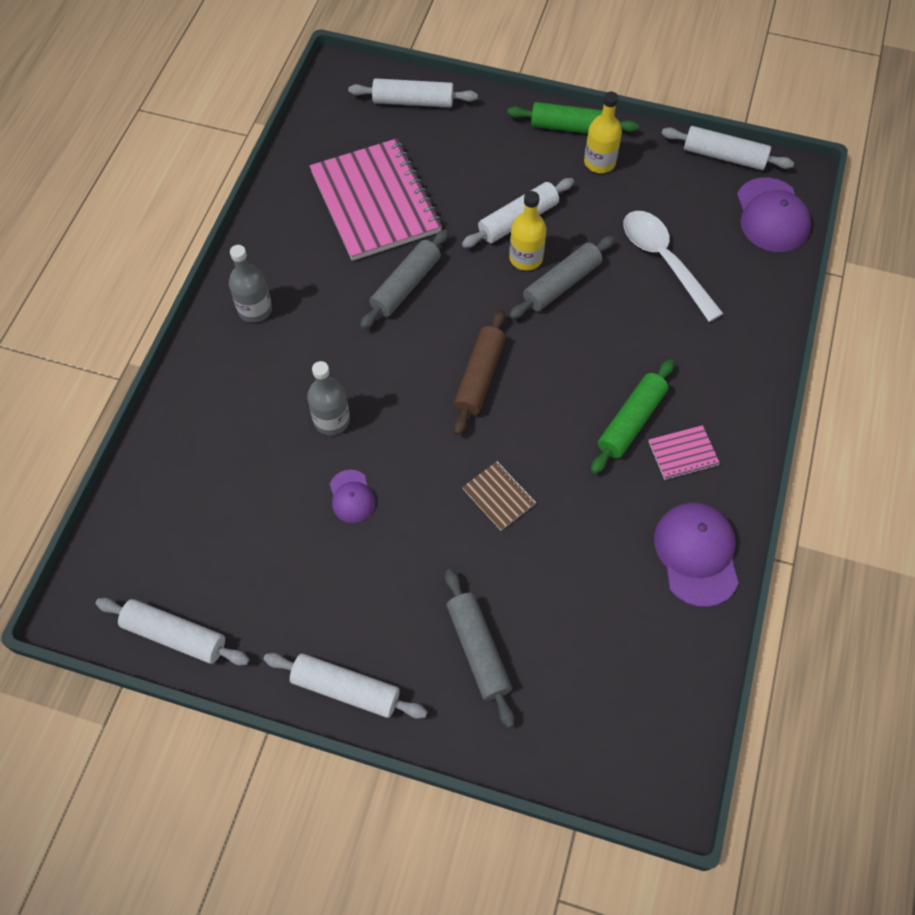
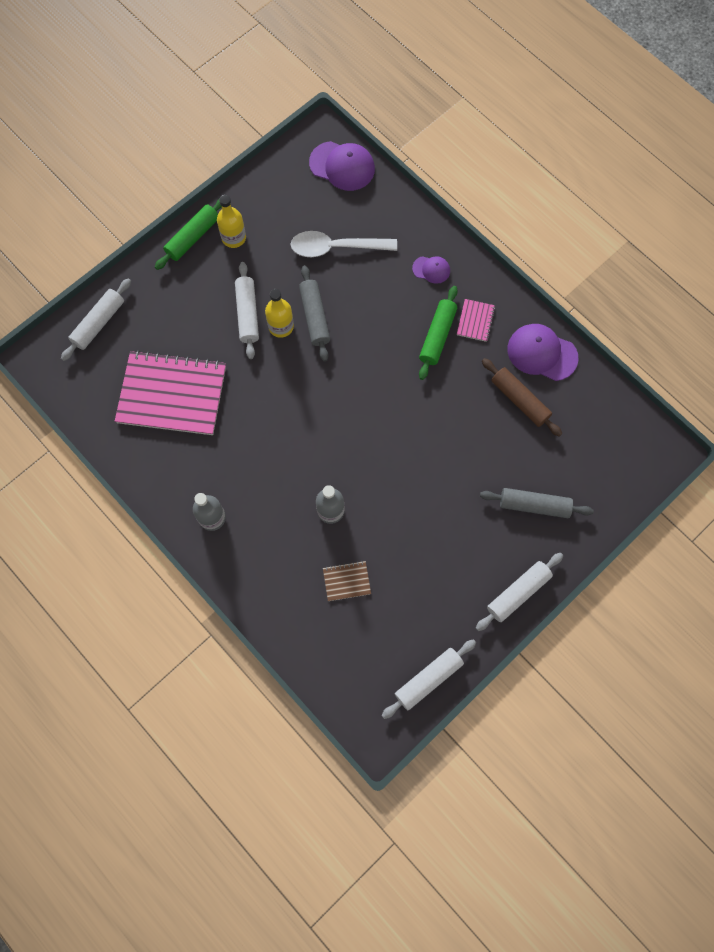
camera: 60 degrees left, 10 degrees up
(352, 496) = (393, 526): purple cap -> purple cap (431, 269)
(406, 285) = (254, 411): grey rolling pin -> none
(479, 377) = (354, 404): brown rolling pin -> brown rolling pin (520, 400)
(499, 496) = (443, 439): brown notebook -> brown notebook (346, 581)
(631, 421) = (437, 336): green rolling pin -> green rolling pin turned 45 degrees clockwise
(724, 156) = (279, 163): white rolling pin -> none

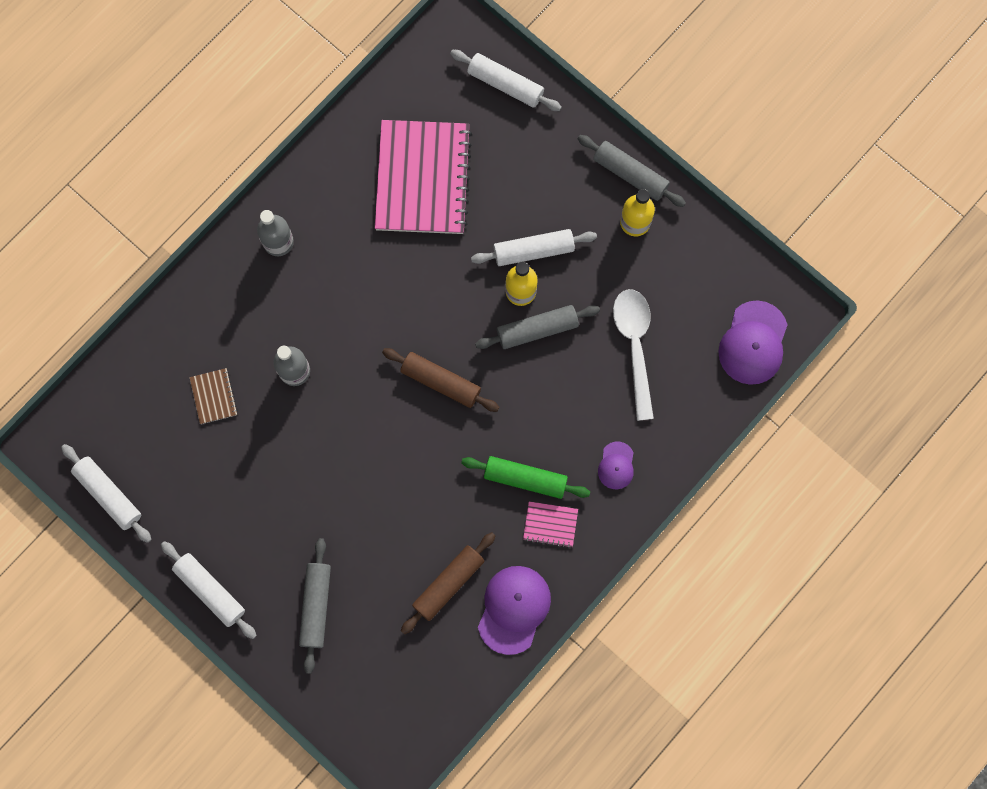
camera: 85 degrees right, 5 degrees up
(193, 237) = (630, 174): green rolling pin -> grey rolling pin
(351, 393) = (441, 382): none -> brown rolling pin

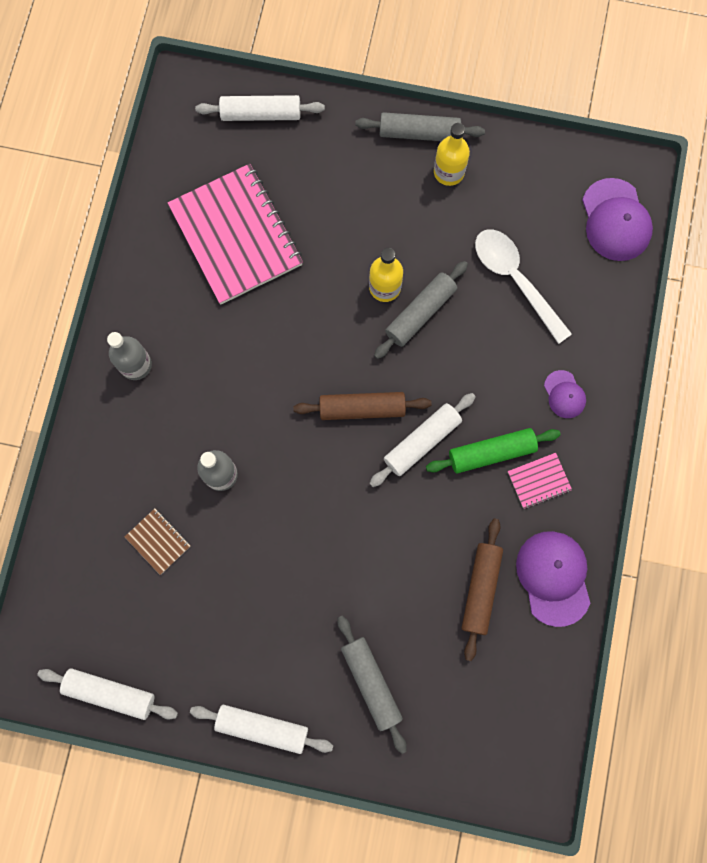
camera: 30 degrees left, 0 degrees up
(533, 250) = (374, 245): white rolling pin -> white rolling pin (422, 441)

